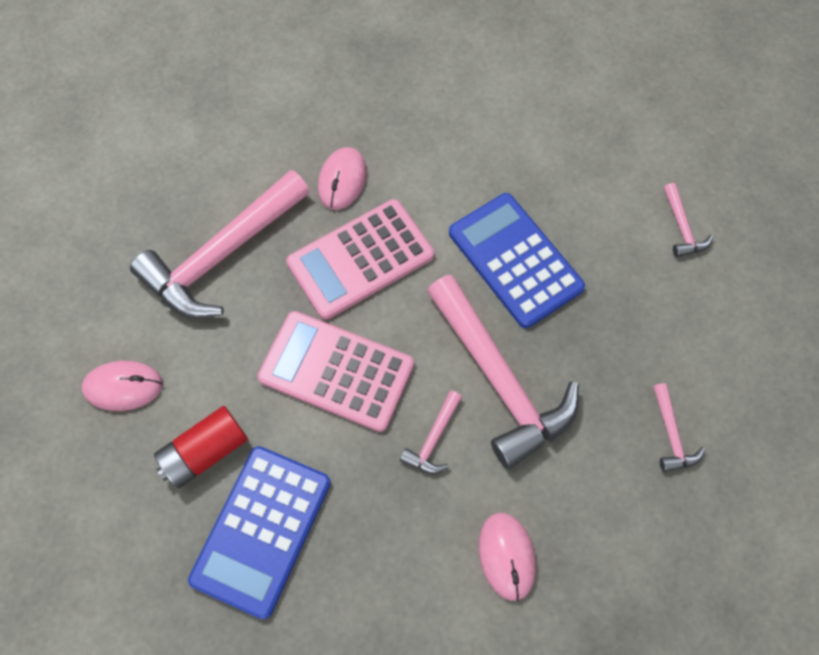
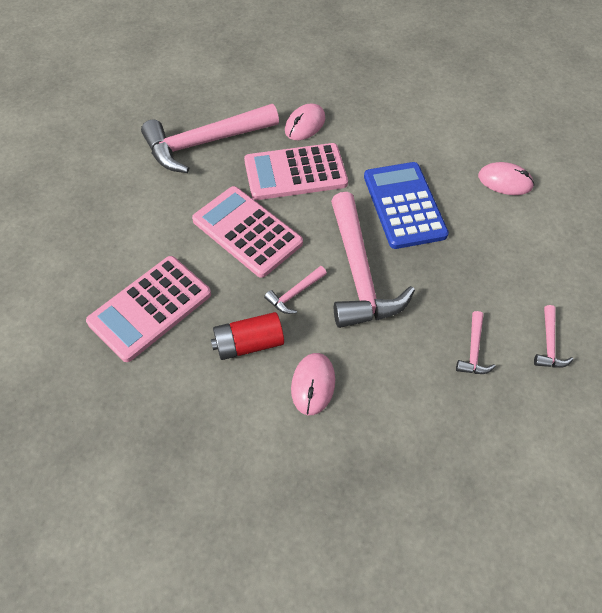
camera: 20 degrees right, 10 degrees down
(123, 386) = (104, 196): pink mouse -> pink mouse (505, 181)
(205, 451) = (137, 250): red battery -> red battery (248, 344)
(262, 530) = (150, 308): blue calculator -> pink calculator
(681, 227) = (539, 223): pink hammer -> pink hammer (549, 344)

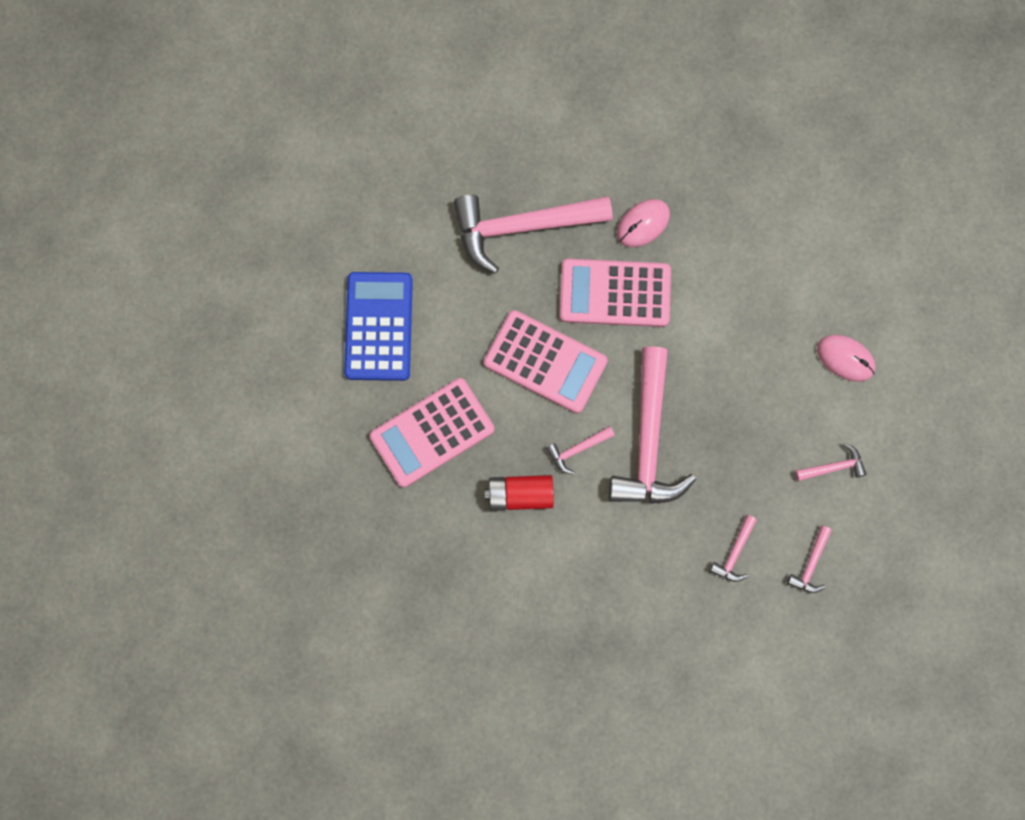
camera: 15 degrees right, 20 degrees up
(247, 232) = (545, 362): pink calculator -> pink calculator turned 150 degrees clockwise
(313, 384) = (571, 552): pink mouse -> none
(404, 205) = (722, 366): blue calculator -> blue calculator (379, 326)
(532, 261) = (833, 467): none -> pink hammer

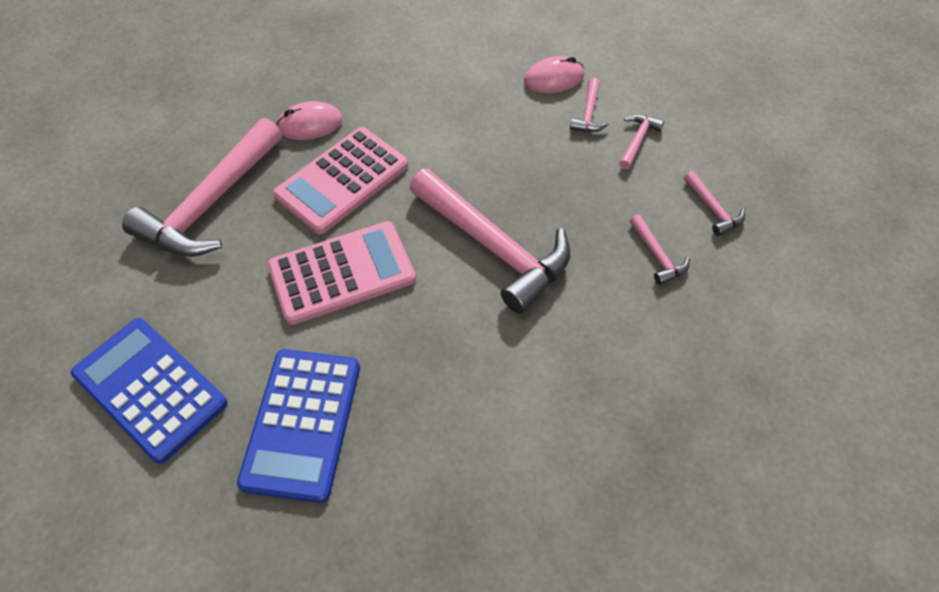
camera: 50 degrees left, 20 degrees down
(432, 433) = (302, 423): pink calculator -> blue calculator
(520, 495) = (443, 390): red battery -> none
(577, 449) = (447, 307): pink hammer -> pink hammer (588, 113)
(643, 224) = (310, 124): pink mouse -> pink mouse turned 75 degrees clockwise

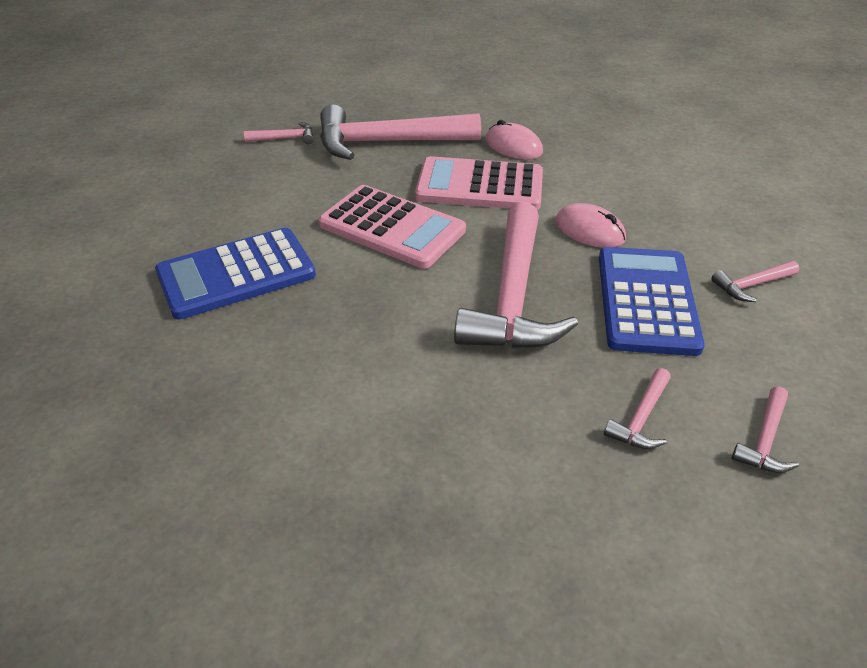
camera: 55 degrees right, 15 degrees down
(150, 389) = (210, 194): blue calculator -> blue calculator (646, 301)
(553, 78) = (758, 244): pink mouse -> pink mouse (589, 230)
(637, 140) = (770, 335): pink hammer -> pink hammer (285, 138)

